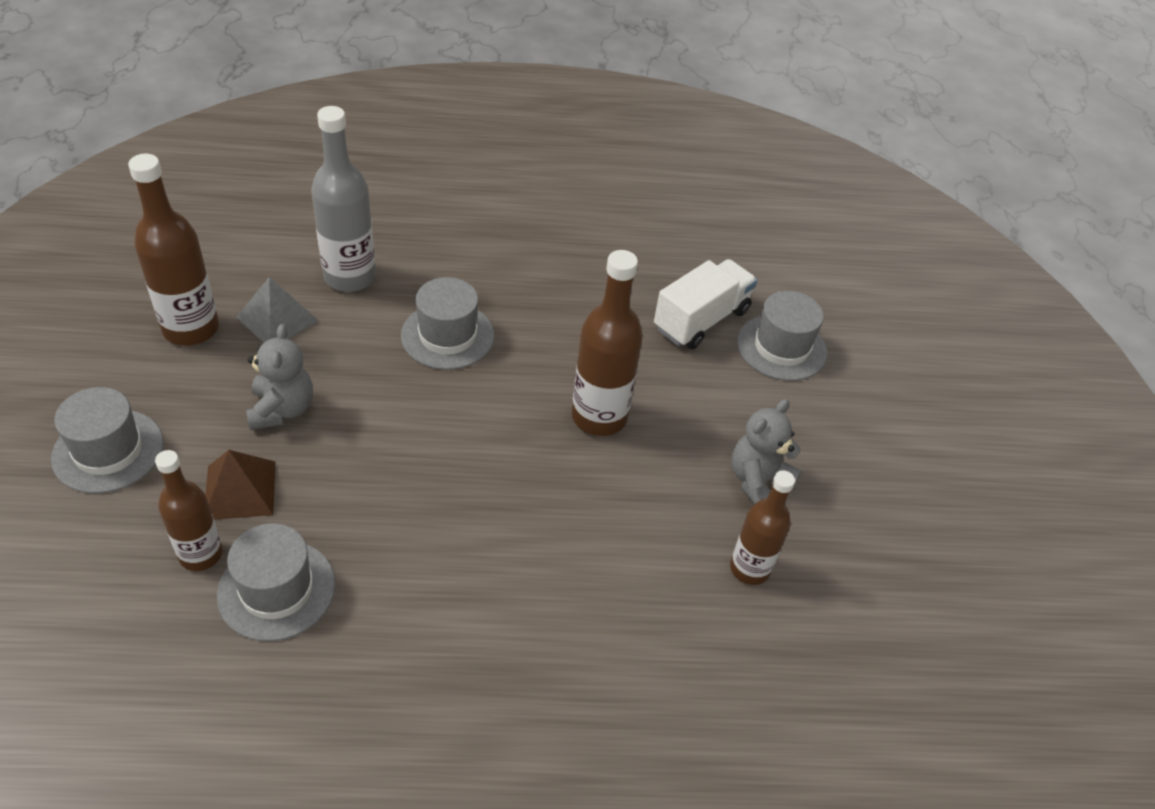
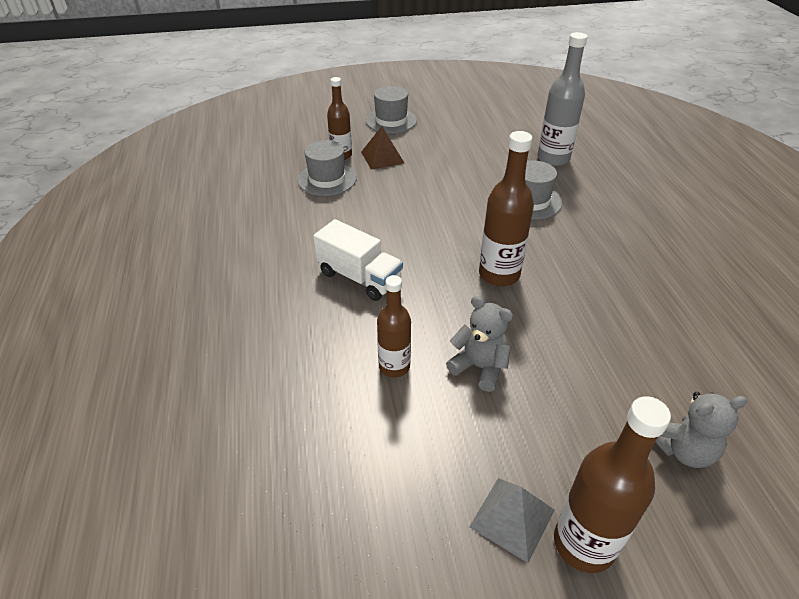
camera: 85 degrees right, 5 degrees down
(191, 329) = (478, 122): brown bottle -> brown bottle (584, 543)
(277, 319) = (502, 144): grey pyramid -> grey pyramid (512, 518)
(282, 409) = (439, 158): grey teddy bear -> grey teddy bear (683, 449)
(701, 320) = (636, 320): white truck -> white truck (359, 277)
(781, 347) = (642, 376): grey hat -> none

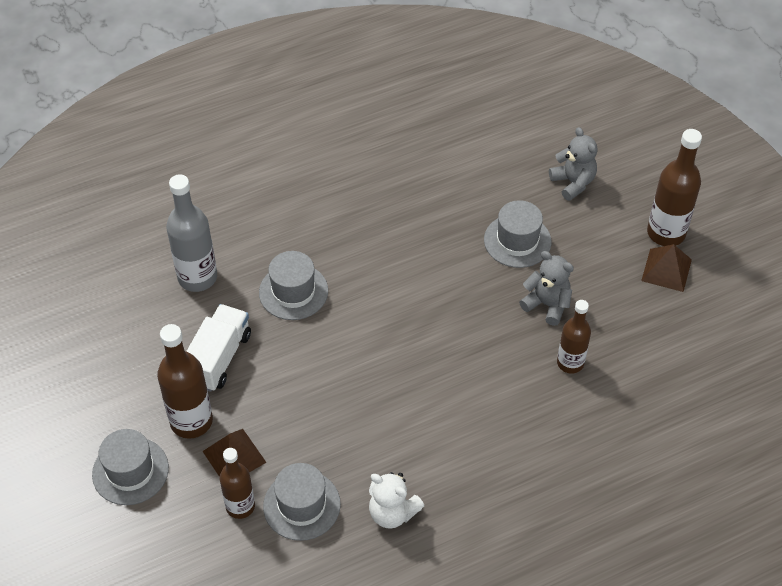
camera: 105 degrees left, 10 degrees up
(295, 218) = (392, 513): none -> white teddy bear
(359, 277) = (470, 419): white truck -> white truck (219, 358)
(479, 367) = (547, 304): grey teddy bear -> grey teddy bear turned 105 degrees clockwise
(499, 274) = (426, 305): brown bottle -> brown bottle (191, 421)
(512, 518) = (666, 270): grey pyramid -> brown pyramid
(579, 364) = (517, 241): none -> grey hat

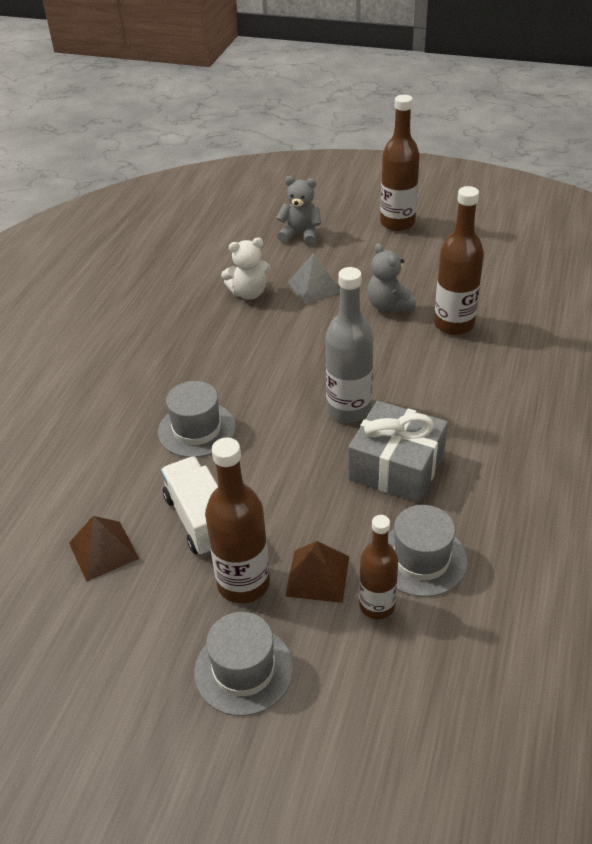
camera: 45 degrees left, 10 degrees down
(197, 277) = (98, 481): grey bottle -> grey bottle (349, 409)
(373, 433) = (396, 467): none -> grey gift
(392, 513) = (490, 503): white teddy bear -> white teddy bear (249, 293)
(517, 241) = (314, 287): grey hat -> grey pyramid
(547, 304) = (388, 305): grey teddy bear -> grey teddy bear turned 105 degrees counterclockwise
(570, 363) = (454, 324): brown bottle -> brown bottle, size x1.52
(666, 270) = (428, 239): brown pyramid -> brown pyramid (103, 550)

